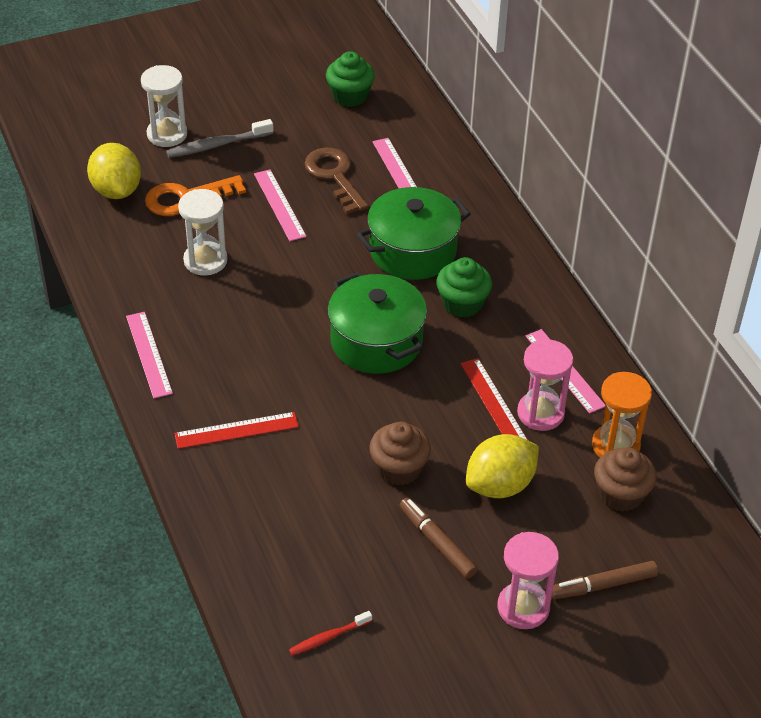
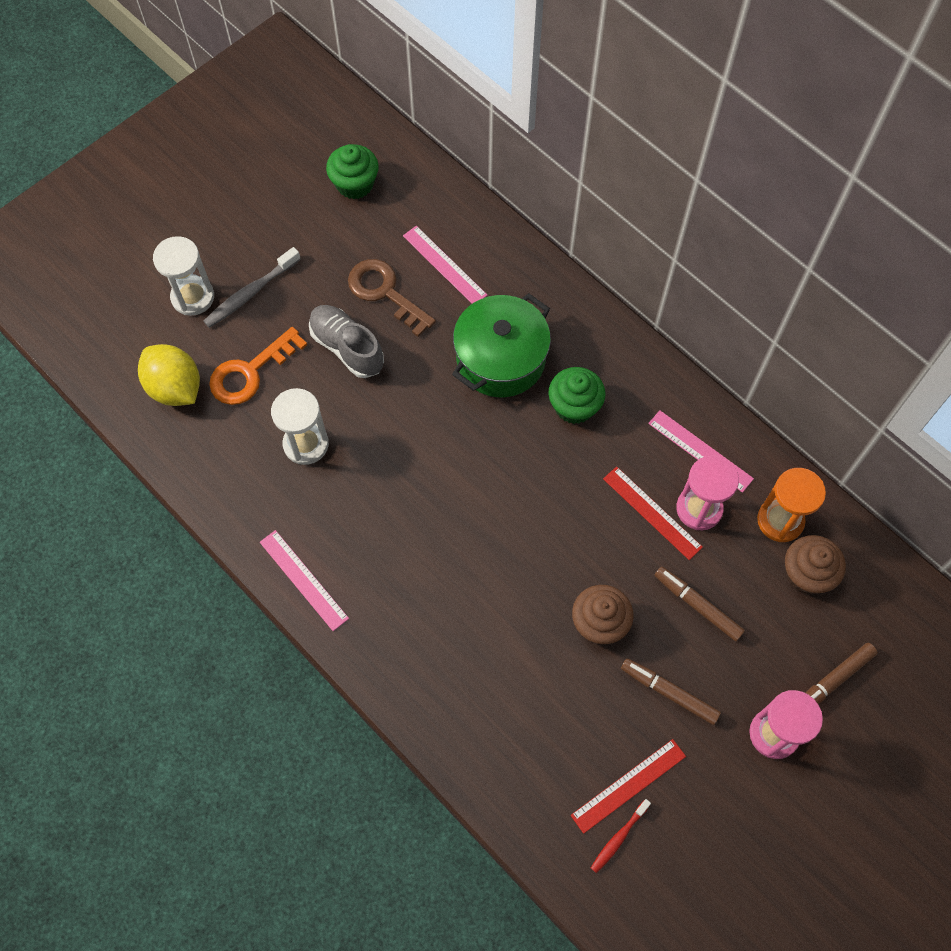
camera: 20 degrees left, 20 degrees up
(236, 430) = (430, 638): red ruler -> red ruler (628, 785)
(279, 205) = (347, 348): pink ruler -> grey shoe
(376, 341) = (514, 482): green pot -> none
(500, 485) = (697, 605): yellow lemon -> brown marker

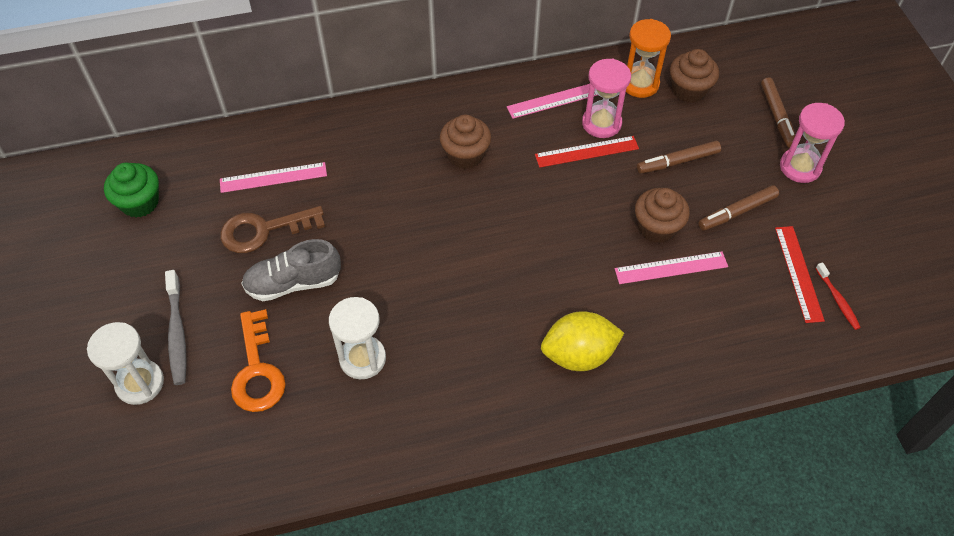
camera: 60 degrees left, 10 degrees down
(175, 388) = (223, 443): yellow lemon -> yellow lemon (578, 355)
(303, 580) = (492, 422): pink ruler -> pink ruler (671, 268)
(500, 359) = (389, 181): green pot -> none
(574, 406) = (465, 155): green cupcake -> brown cupcake

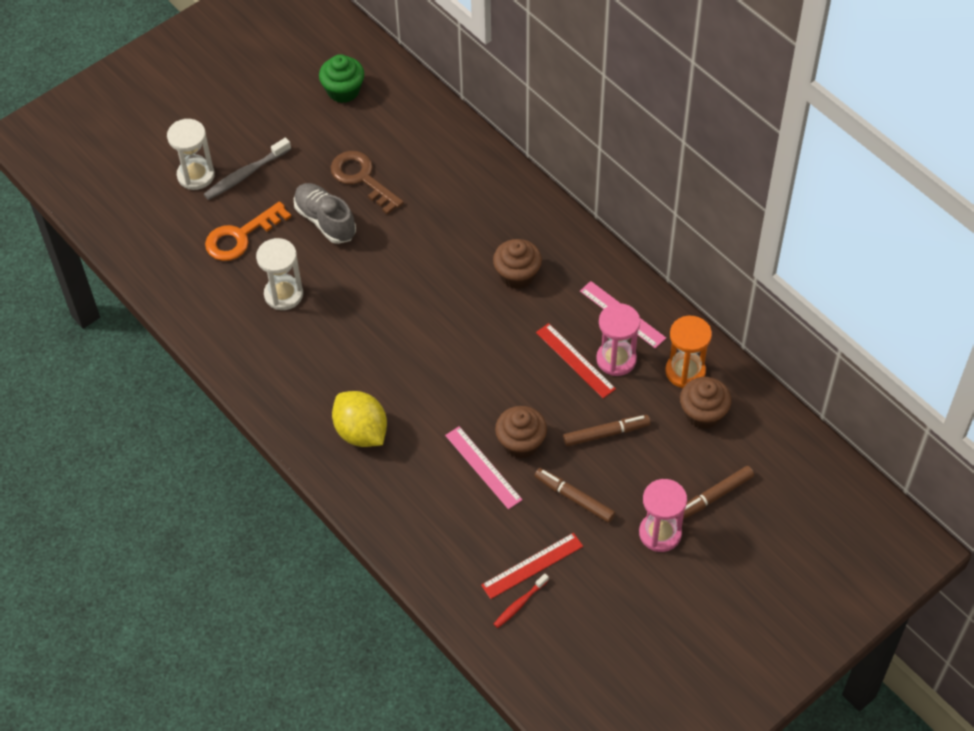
camera: 65 degrees right, 0 degrees up
(273, 177) = (415, 159): pink ruler -> none
(677, 162) = (606, 433): brown marker -> brown marker turned 120 degrees clockwise

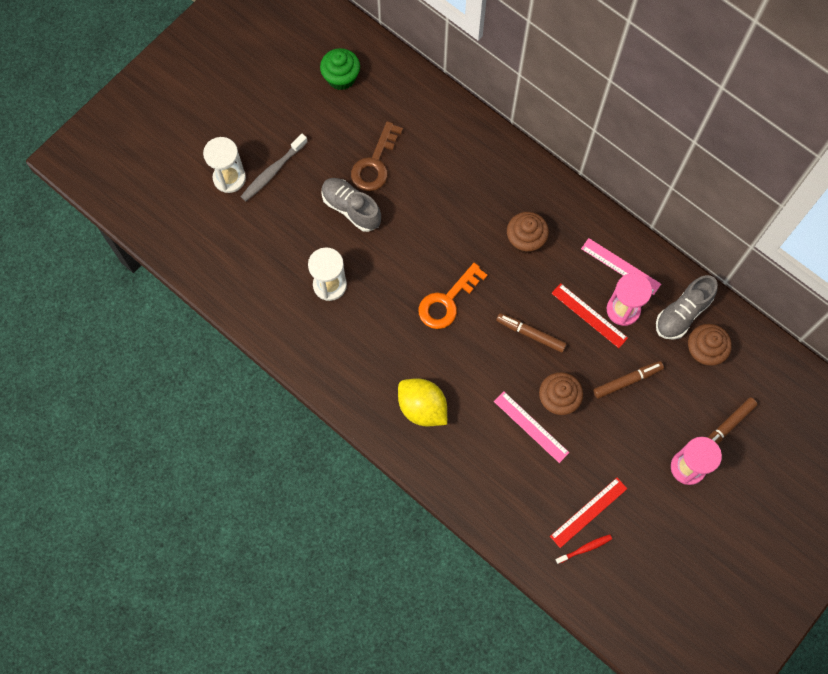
camera: 10 degrees left, 15 degrees up
(241, 236) = (281, 233): orange key -> orange key (447, 301)
(362, 179) = (375, 163): brown key -> brown key turned 105 degrees counterclockwise
(520, 604) = (585, 548): red toothbrush -> red toothbrush turned 150 degrees counterclockwise
(574, 498) = (611, 445): brown marker -> brown marker (530, 334)
(685, 371) = (682, 313): orange hourglass -> grey shoe

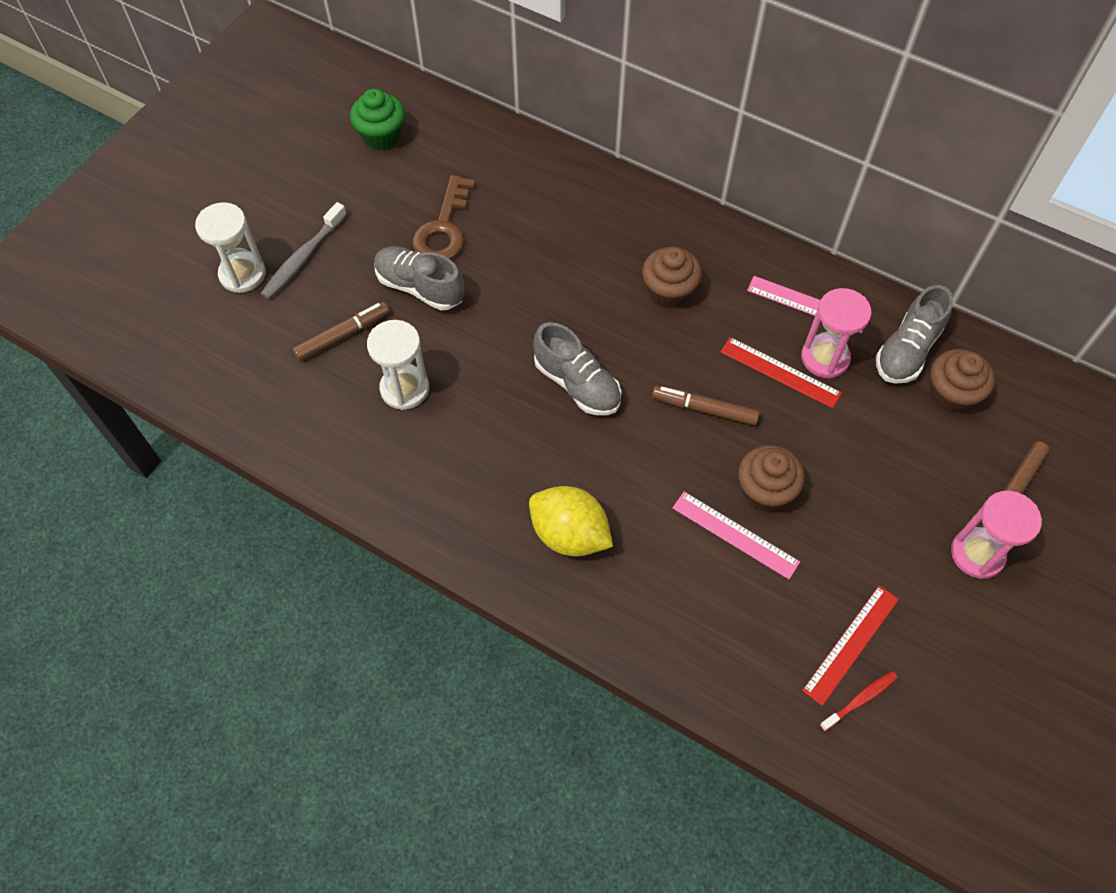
camera: 10 degrees left, 10 degrees down
(447, 301) = (577, 384): orange key -> grey shoe
(627, 381) = (856, 449): brown marker -> brown marker (343, 335)

